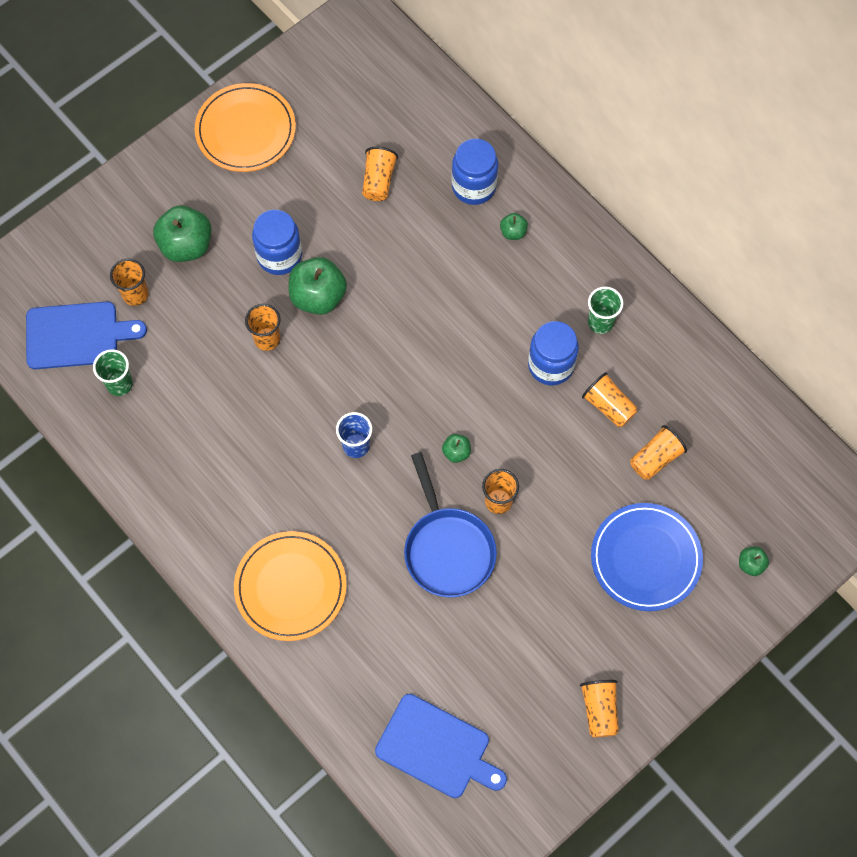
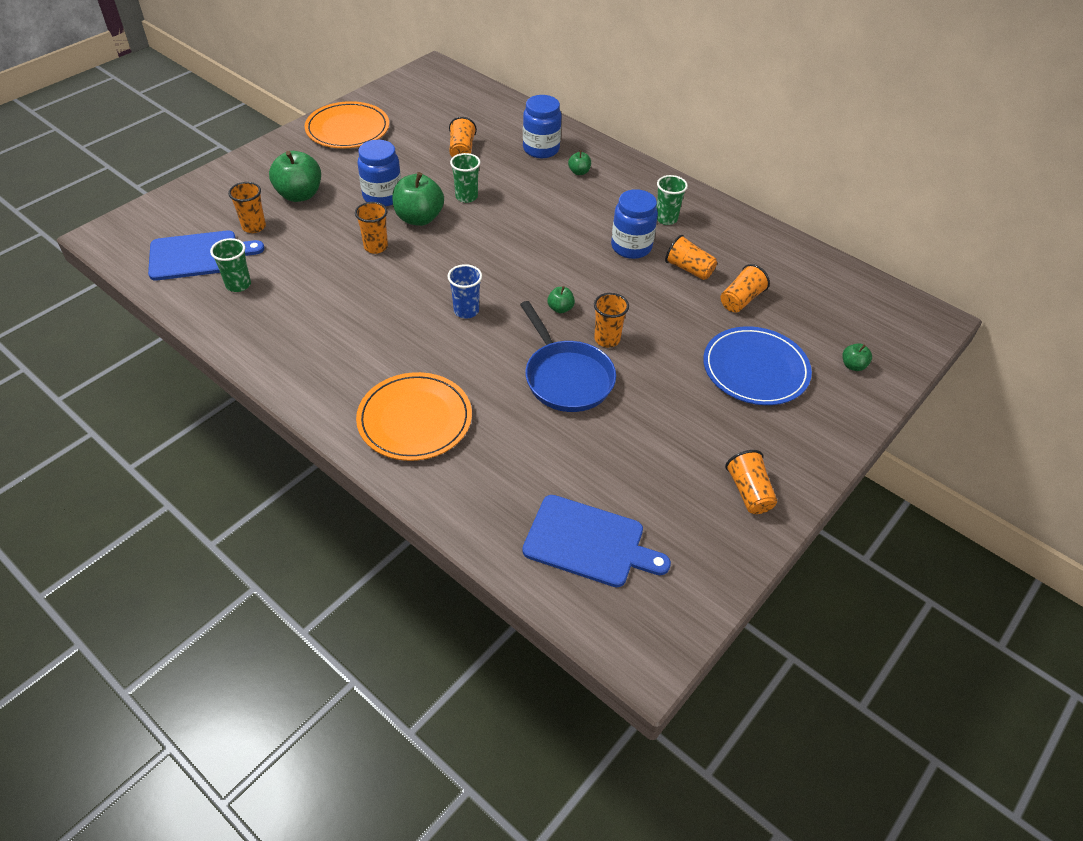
camera: 10 degrees left, 20 degrees down
(375, 264) = (466, 197): none -> green cup

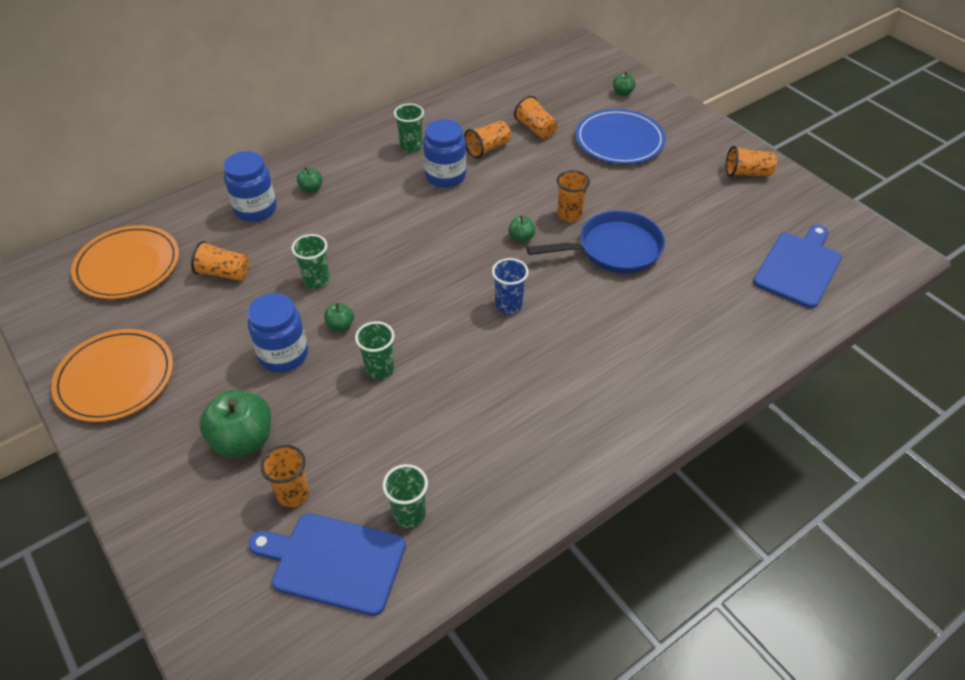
camera: 75 degrees left, 0 degrees up
(198, 255) = (333, 562): blue cutting board -> blue cutting board turned 75 degrees counterclockwise
(376, 247) = (379, 369): orange cup -> green cup
(415, 419) = (657, 362): orange plate -> orange plate (128, 265)
(419, 218) = (340, 325): green apple -> green apple, size x0.48

